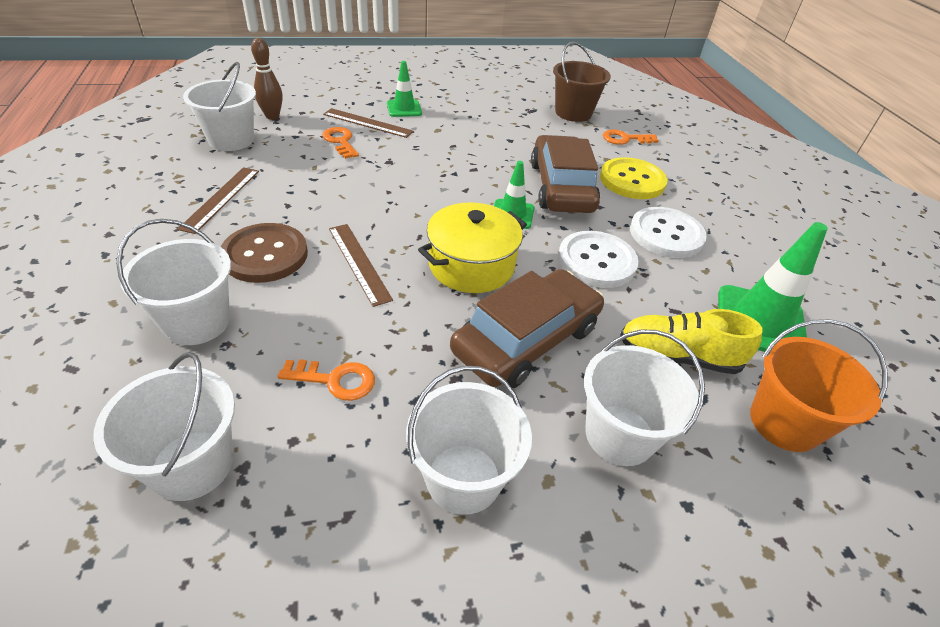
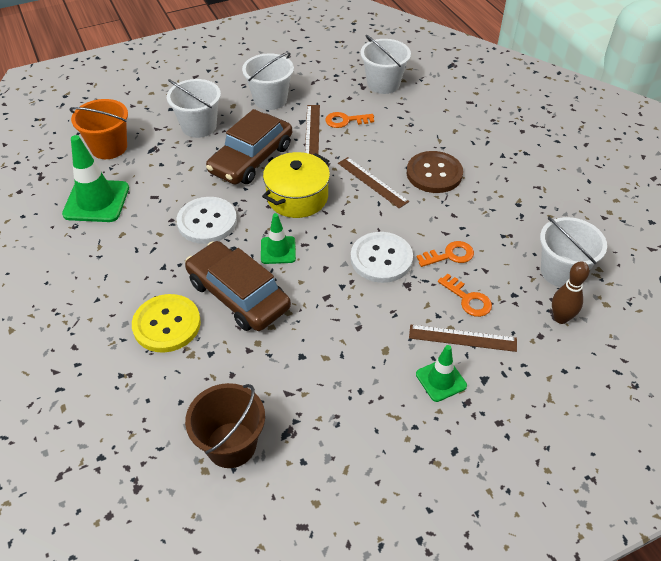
camera: 170 degrees right, 5 degrees up
(197, 322) = (435, 130): white bucket -> none
(221, 198) = (504, 208): brown ruler -> brown ruler (312, 130)
(561, 187) = (238, 295): brown car -> brown car turned 150 degrees clockwise
(625, 139) = (165, 402): orange key -> orange key (449, 255)
(666, 234) = (146, 262): white button -> white button (381, 258)
(678, 356) = (160, 168): yellow shoe -> none

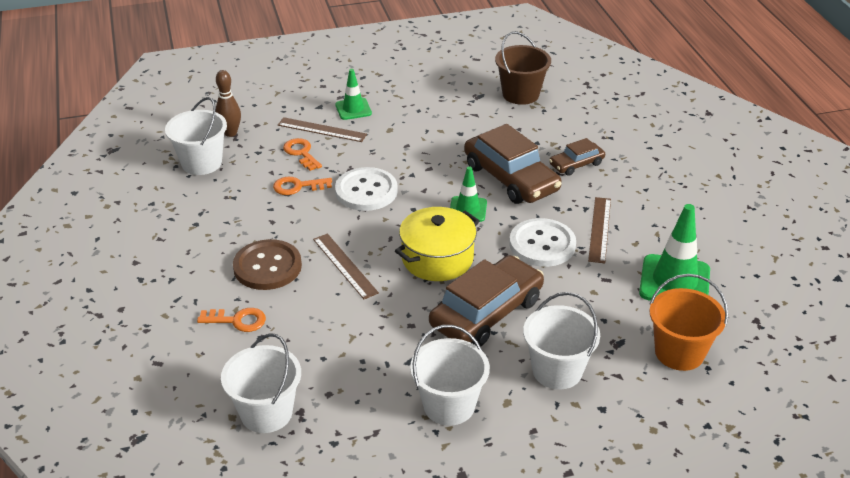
camera: 170 degrees left, 10 degrees down
(167, 324) = (576, 164): yellow button -> brown car
(312, 130) = (398, 344): brown ruler -> brown ruler (599, 229)
(345, 121) = (348, 353): orange key -> orange key (237, 320)

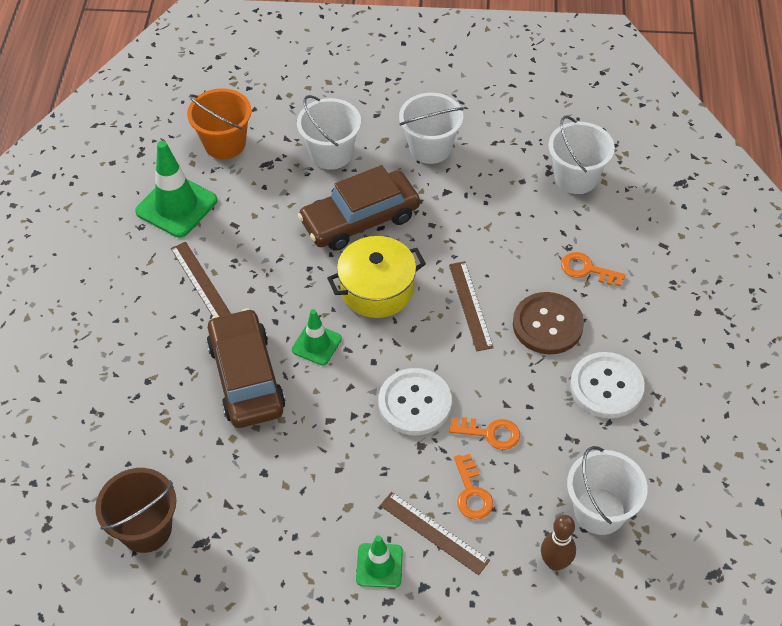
camera: 160 degrees left, 15 degrees up
(542, 244) = (267, 278): white button -> white button (606, 386)
(576, 164) = (162, 378): brown car -> none
(599, 229) = (200, 281): brown ruler -> brown ruler turned 60 degrees counterclockwise

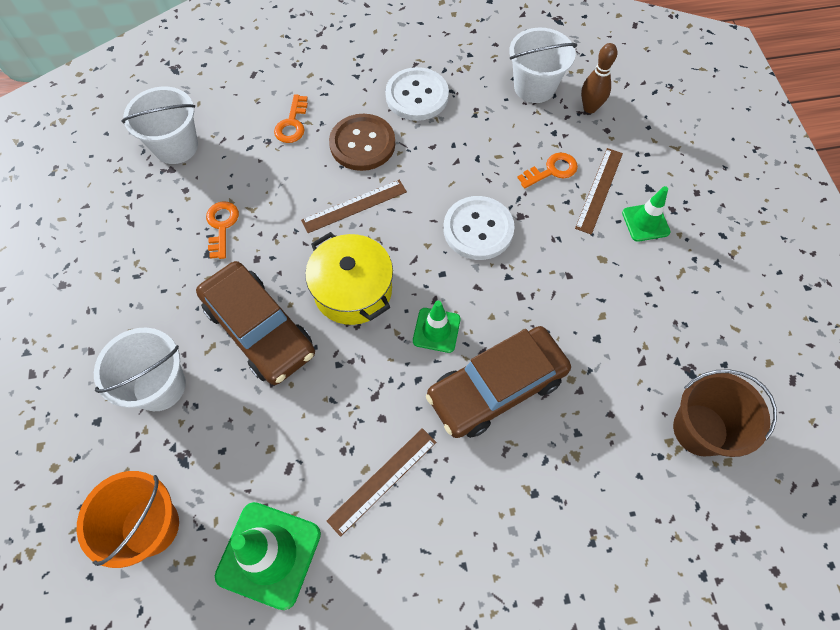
camera: 105 degrees left, 10 degrees up
(430, 148) = (143, 282): white bucket -> none
(490, 433) = (489, 167): orange key -> orange key (221, 226)

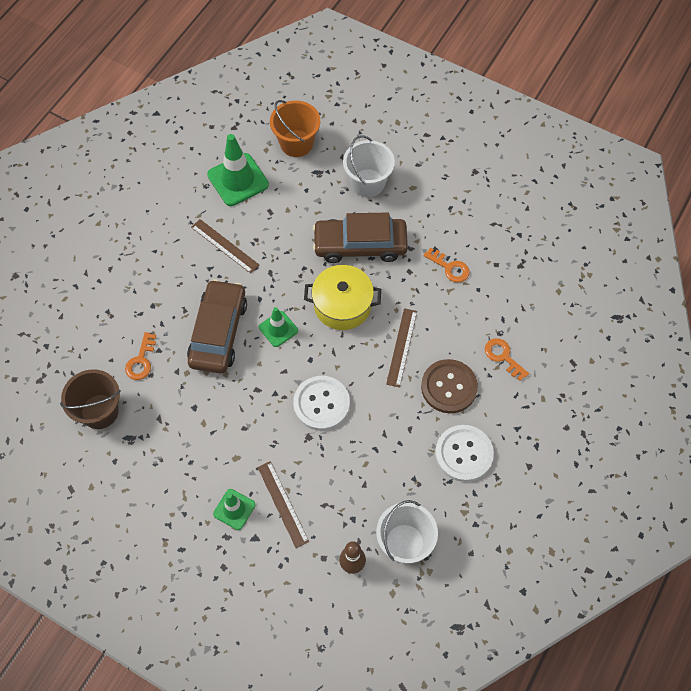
camera: 130 degrees right, 0 degrees up
(176, 146) = (538, 279): white bucket -> none
(382, 480) = (225, 246): brown ruler -> brown ruler turned 45 degrees counterclockwise
(551, 170) = (324, 487): orange key -> orange key (141, 360)

